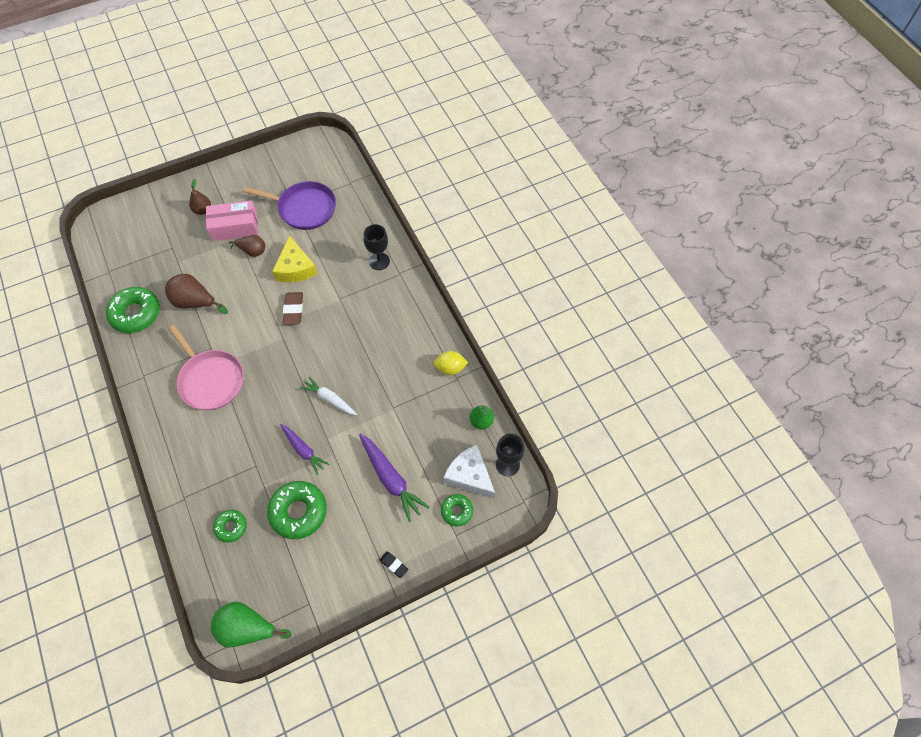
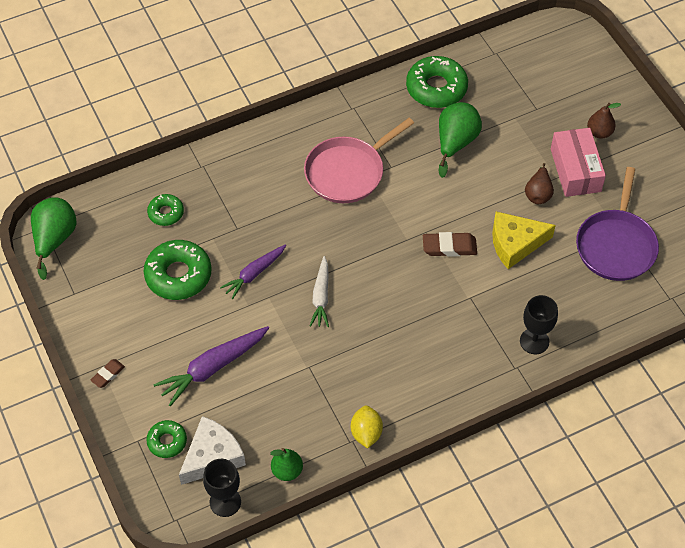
camera: 90 degrees right, 5 degrees down
(195, 302) = (455, 143): brown pear -> green pear
(330, 399) = (321, 296): white carrot -> white carrot turned 150 degrees clockwise
(394, 565) = (108, 375): black eraser -> brown eraser

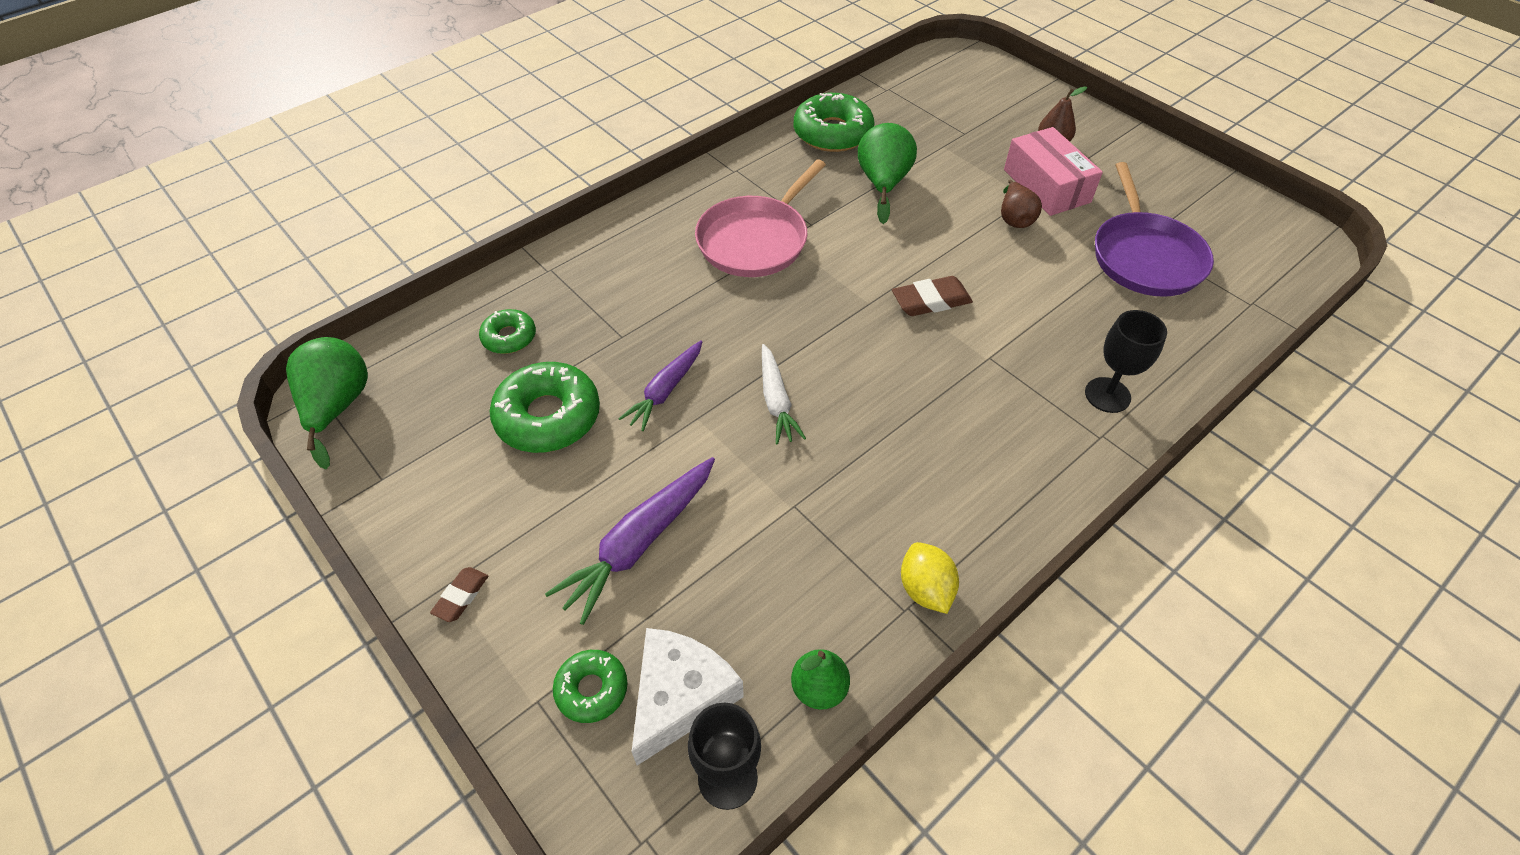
camera: 15 degrees left, 5 degrees down
(515, 243) = (1016, 280): yellow cheese -> none

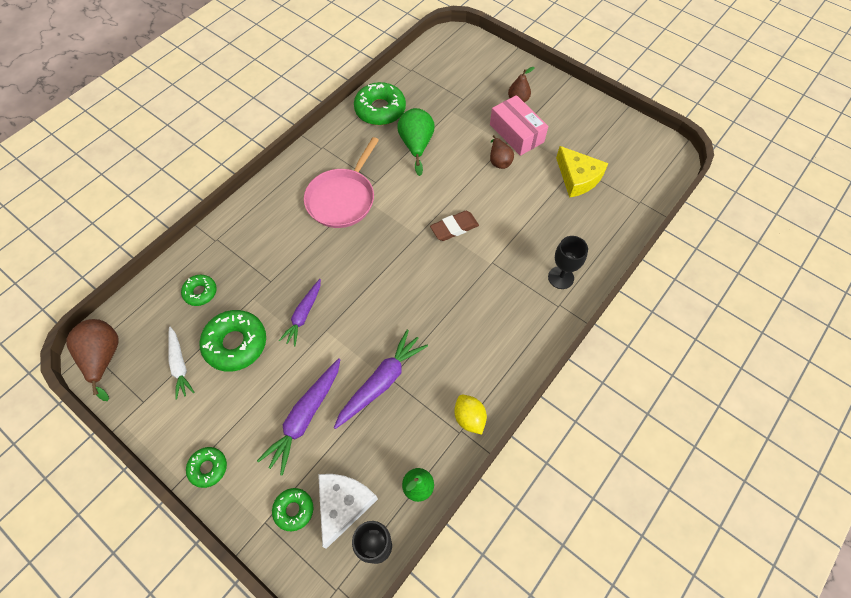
camera: 10 degrees left, 10 degrees up
(338, 407) = (104, 358): green pear -> brown pear
(461, 596) = (208, 468): brown eraser -> green donut
(776, 401) = (370, 311): white carrot -> white carrot (180, 365)
(777, 509) = (381, 382): none -> purple carrot
(1145, 257) = (578, 178): purple pan -> yellow cheese

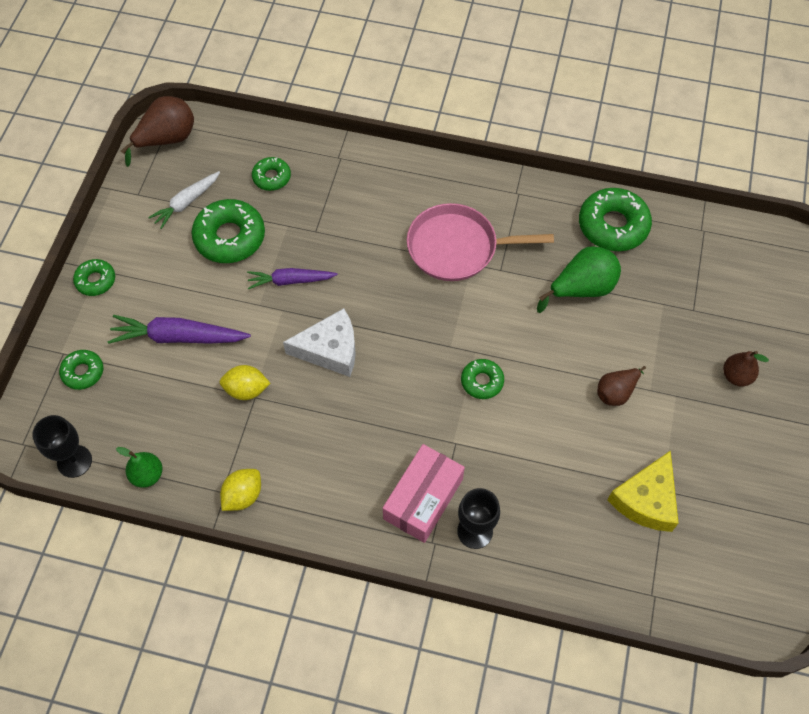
camera: 65 degrees right, 0 degrees up
(343, 505) = (103, 413): white cheese -> white cheese (330, 349)
(381, 382) = (246, 390): purple carrot -> yellow lemon
(454, 228) = (482, 381): brown eraser -> green donut
(516, 133) = (675, 396): pink box -> pink box (423, 499)

